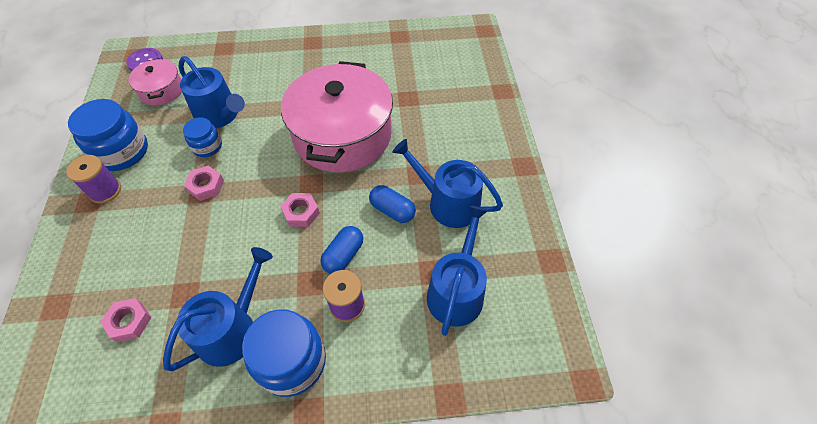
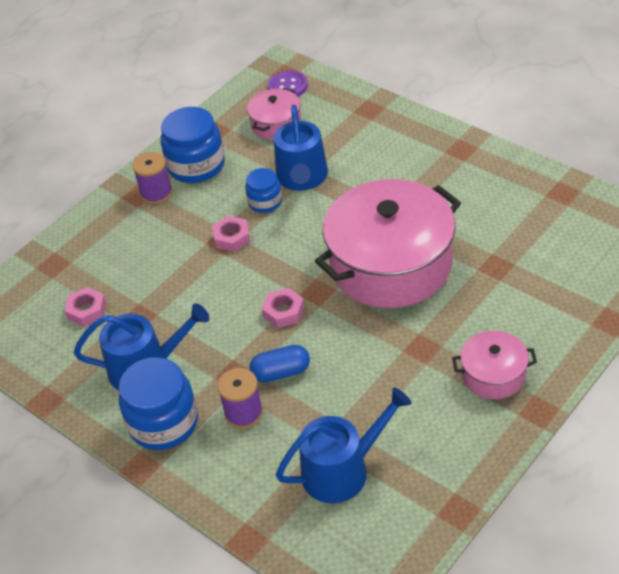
camera: 50 degrees right, 10 degrees down
(392, 210) = (362, 363): blue capsule -> none
(448, 203) = (420, 392): blue watering can -> none
(477, 162) = (493, 375): none -> pink pot

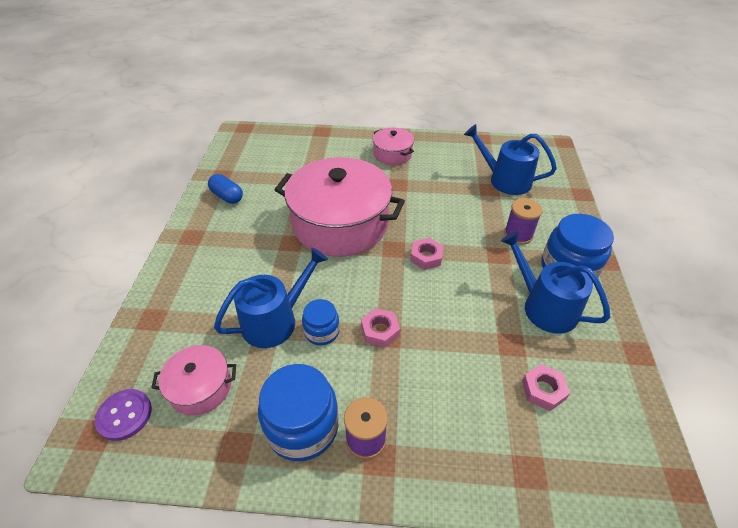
camera: 130 degrees left, 0 degrees up
(281, 372) = (473, 233): blue capsule -> blue capsule (227, 196)

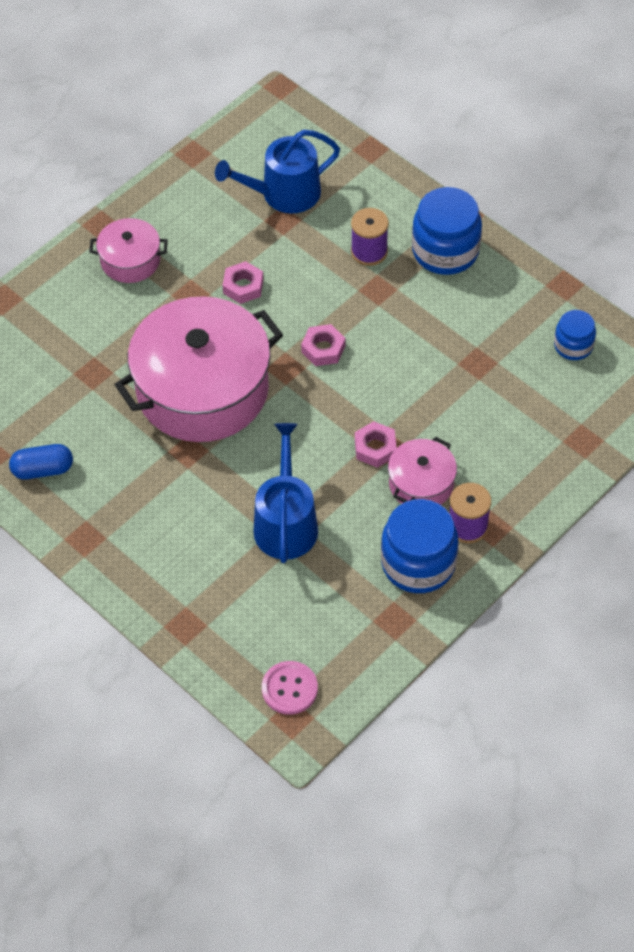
camera: 50 degrees left, 10 degrees up
(124, 415) = (289, 689): purple button -> pink button
(201, 387) = (311, 619): pink pot -> pink pot (421, 483)
(322, 331) = (334, 493): blue jar -> blue jar (573, 346)
(543, 390) = (535, 377): pink nut -> pink nut (243, 286)
(544, 306) = (465, 306): blue watering can -> none

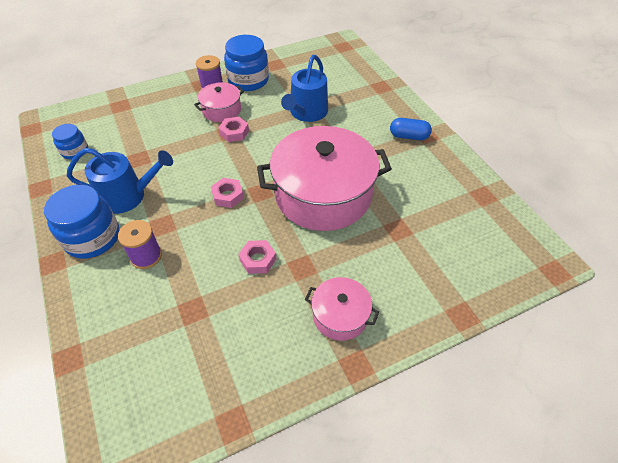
camera: 160 degrees left, 5 degrees down
(43, 470) = (447, 177): blue capsule -> blue capsule (409, 136)
(284, 194) = (175, 337): blue watering can -> blue watering can (128, 196)
(289, 689) = (339, 55): pink button -> none

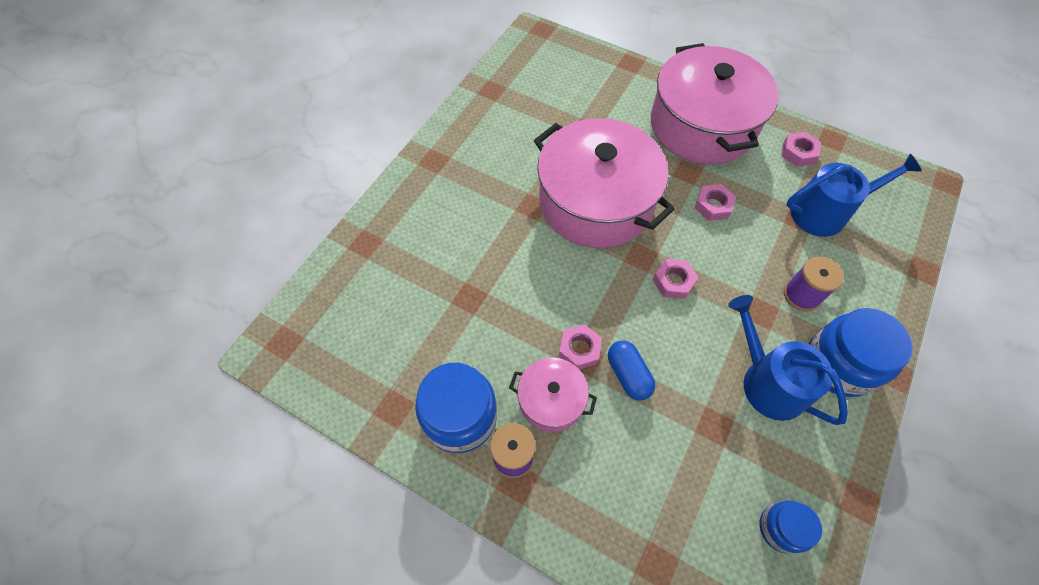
camera: 125 degrees left, 10 degrees up
(247, 372) = (798, 153): none -> pink nut
(307, 113) = (479, 293): blue watering can -> blue watering can (825, 212)
(340, 315) = (702, 125): pink pot -> pink pot, size x2.11
(409, 136) = (448, 174): blue capsule -> blue capsule (628, 375)

